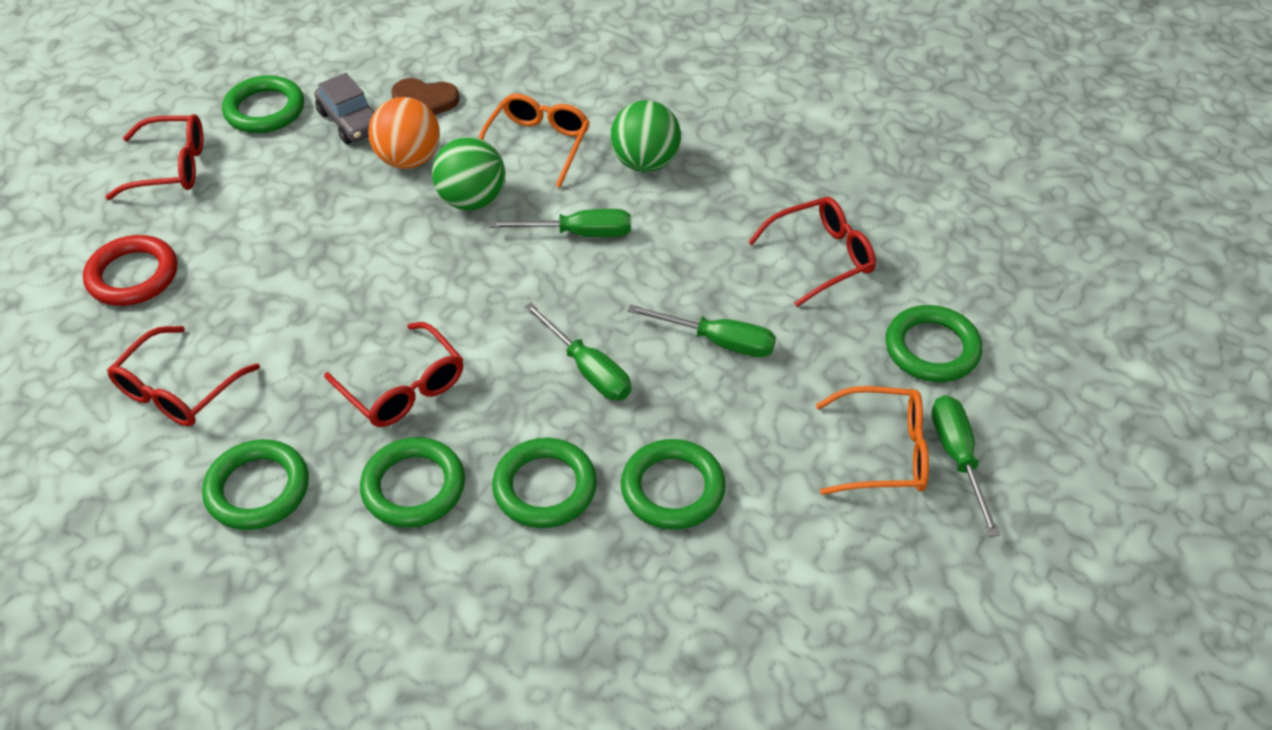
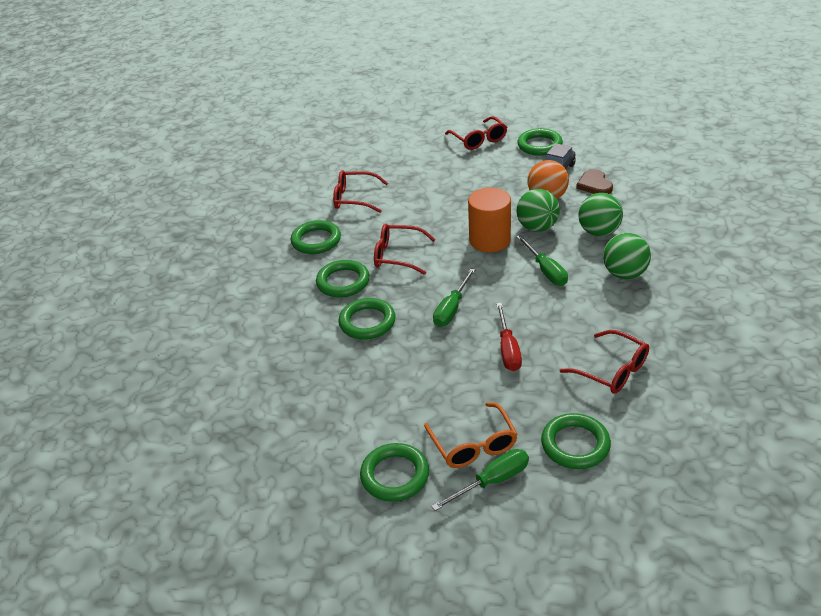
camera: 70 degrees right, 10 degrees down
(133, 276) = (408, 160): red ring -> none
(402, 387) = (398, 255): red glasses -> red glasses turned 75 degrees clockwise
(458, 263) = (490, 240): none -> orange cylinder
(537, 146) = (598, 232): orange glasses -> green ball
(672, 489) = (393, 366): green ring -> green ring (395, 475)
(718, 341) = (508, 349): green screwdriver -> red screwdriver

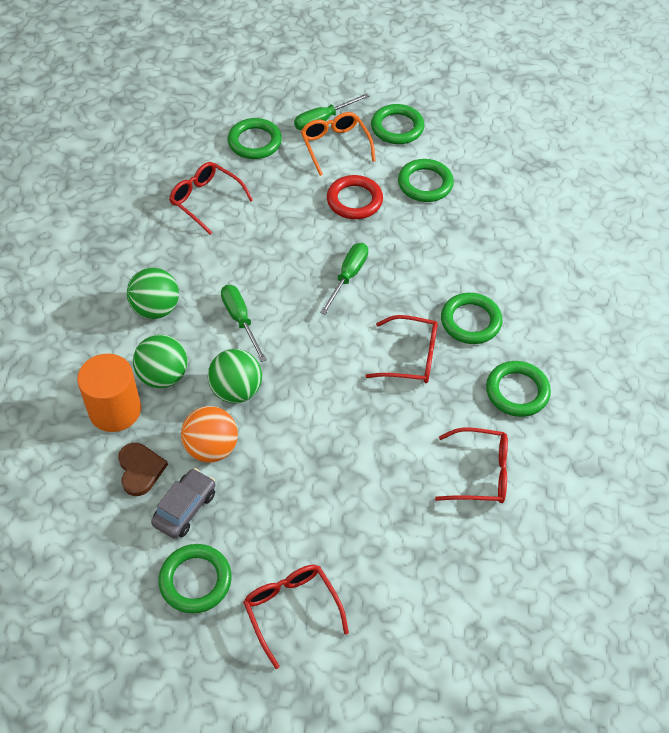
camera: 175 degrees right, 15 degrees up
(367, 322) = (436, 266): green ring -> green ring (425, 184)
(447, 380) = (354, 200): none -> red ring
(490, 240) = (298, 373): orange cylinder -> orange cylinder (115, 410)
(508, 349) = (296, 227): red screwdriver -> none

